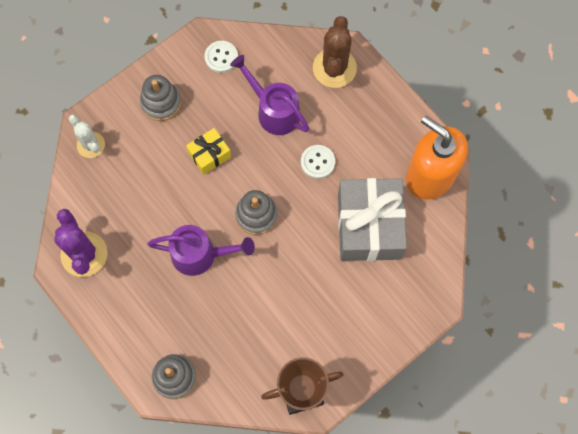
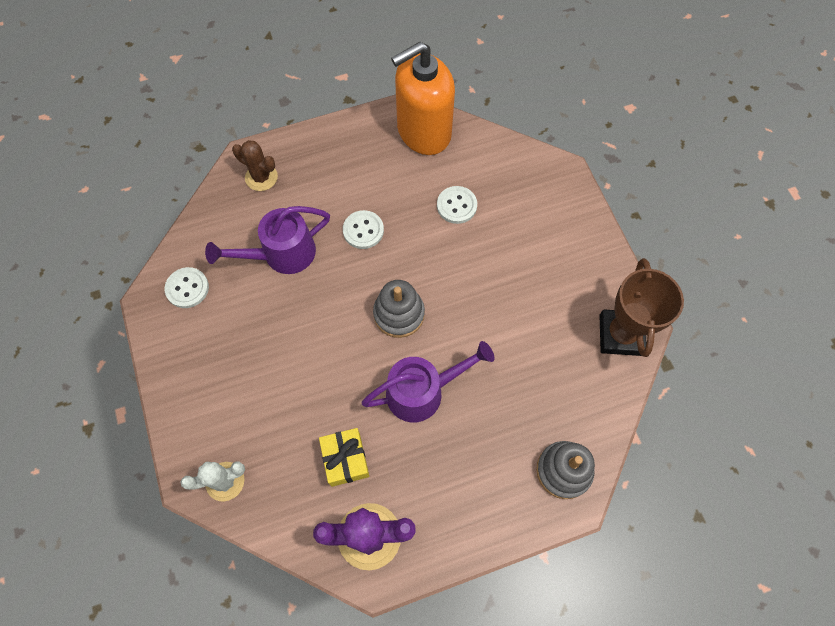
camera: 70 degrees left, 5 degrees down
(161, 102) = (210, 376): grey stacking toy -> none
(201, 254) = (423, 391): purple watering can -> purple watering can turned 45 degrees clockwise
(209, 155) = (303, 341): yellow gift -> yellow gift (345, 459)
(334, 68) = (261, 177): brown cactus -> brown cactus, size x0.63
(369, 226) = (456, 206): grey gift -> white button

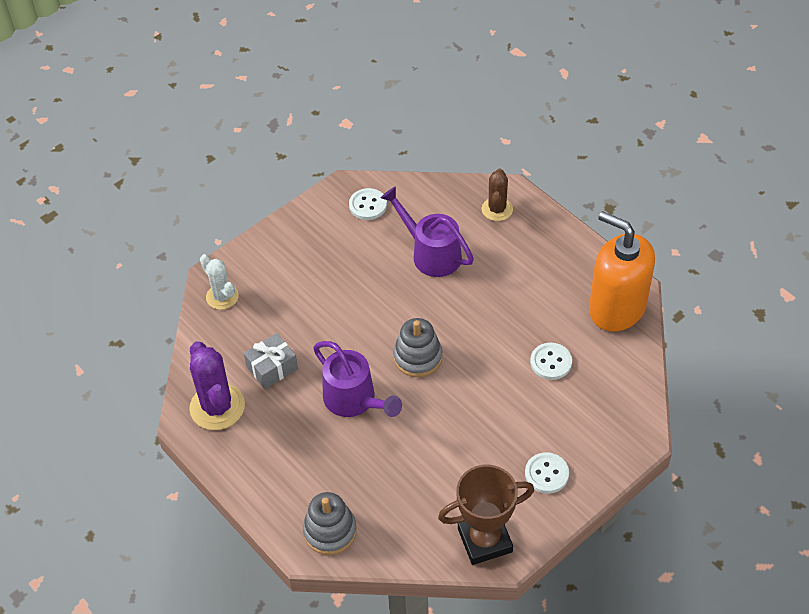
camera: 70 degrees right, 15 degrees down
(345, 459) = (272, 368): yellow gift -> grey gift
(363, 230) = (485, 301): white button -> white button (546, 474)

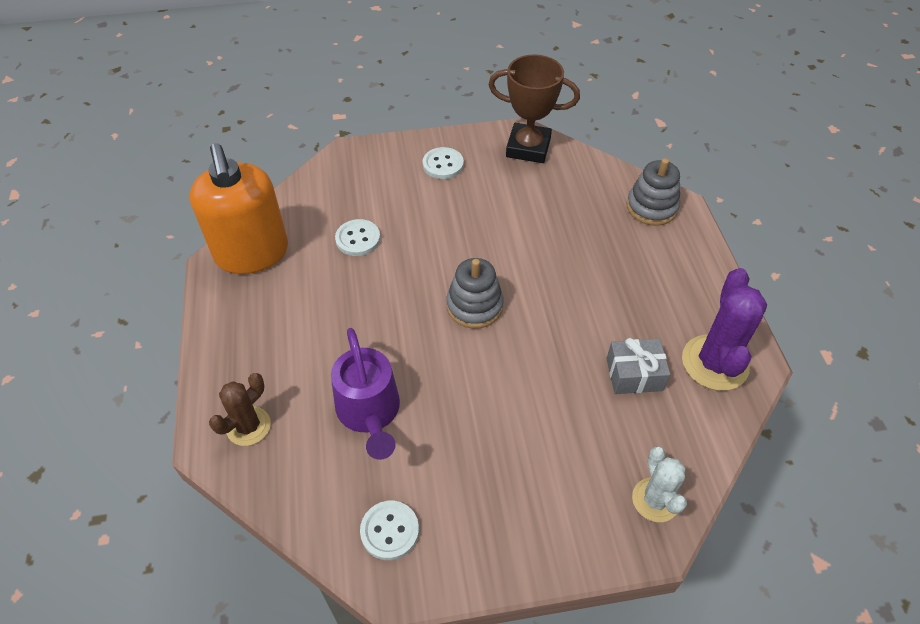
camera: 150 degrees left, 0 degrees up
(355, 401) = (565, 297): purple watering can -> none

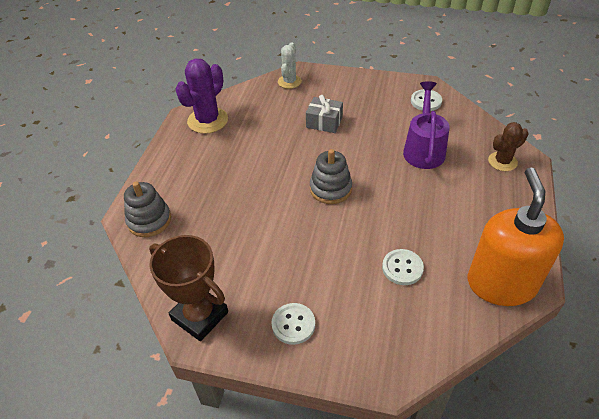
camera: 155 degrees left, 5 degrees down
(634, 374) = (257, 127): grey gift -> grey gift (324, 122)

